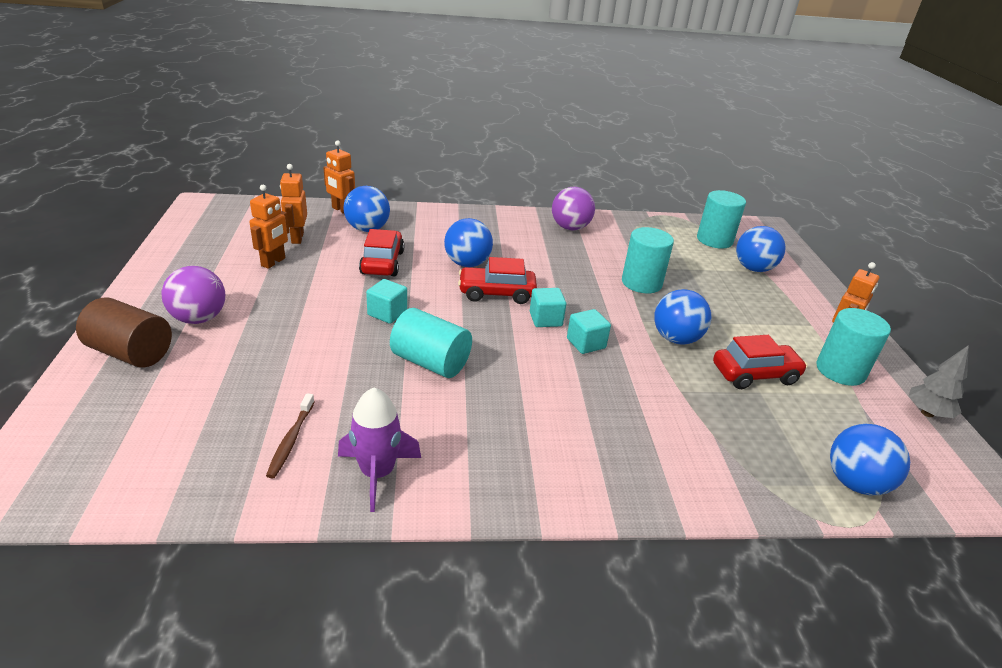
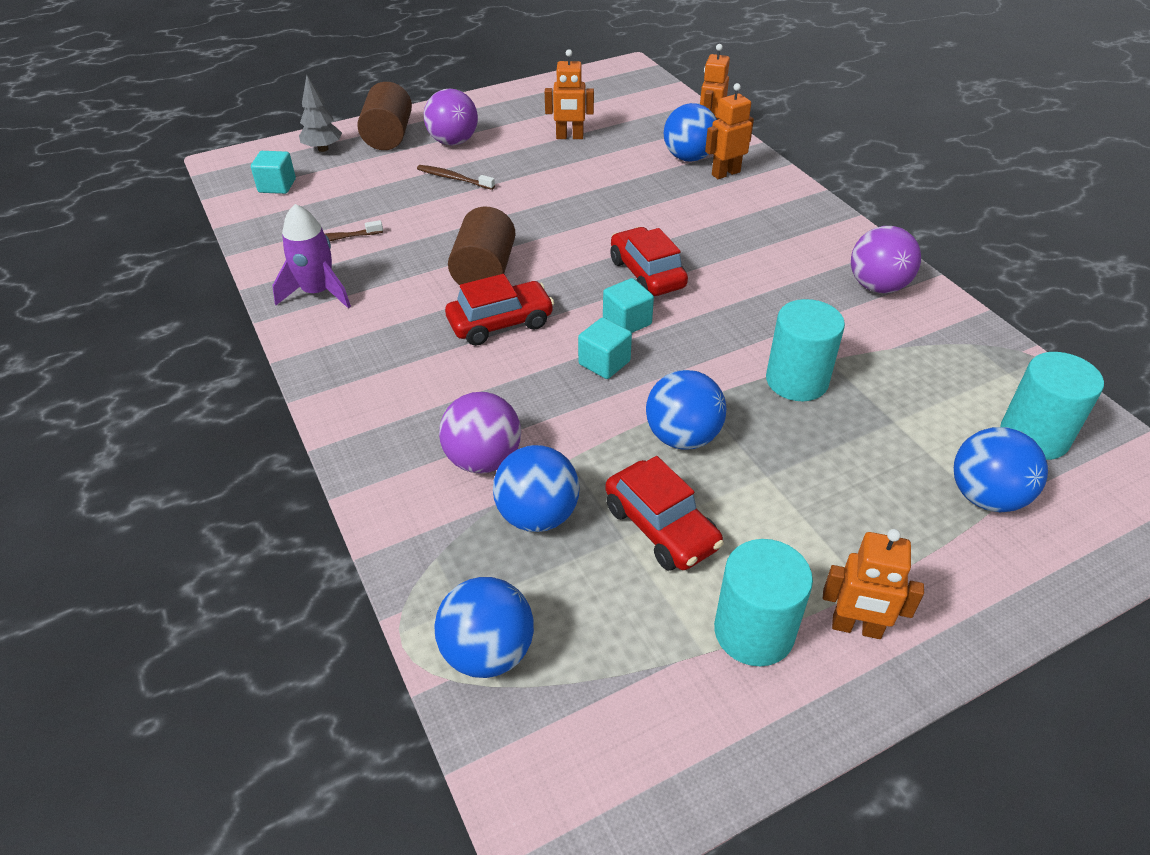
camera: 70 degrees right, 10 degrees up
(266, 336) = (454, 178): none -> brown toothbrush
(297, 238) = (625, 130): orange robot -> orange robot (725, 173)
(382, 262) = (632, 188): red car -> red car (500, 323)
(387, 313) = (543, 222): turquoise cube -> turquoise cube (277, 186)
(430, 362) = (484, 271): turquoise cylinder -> brown cylinder
(467, 263) = (689, 237): blue ball -> blue ball (537, 515)
(668, 431) = (483, 460): none -> purple ball
(927, 413) = (719, 757): grey tree -> grey tree (323, 149)

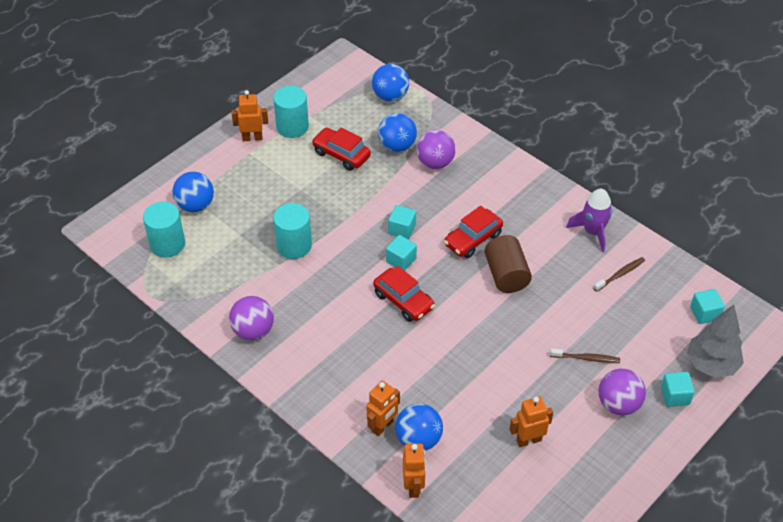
camera: 160 degrees right, 5 degrees up
(323, 149) = (711, 364): grey tree -> grey tree, size x1.55
(388, 136) = (675, 396): brown cylinder -> turquoise cube
(682, 437) = (345, 198): blue ball -> none

